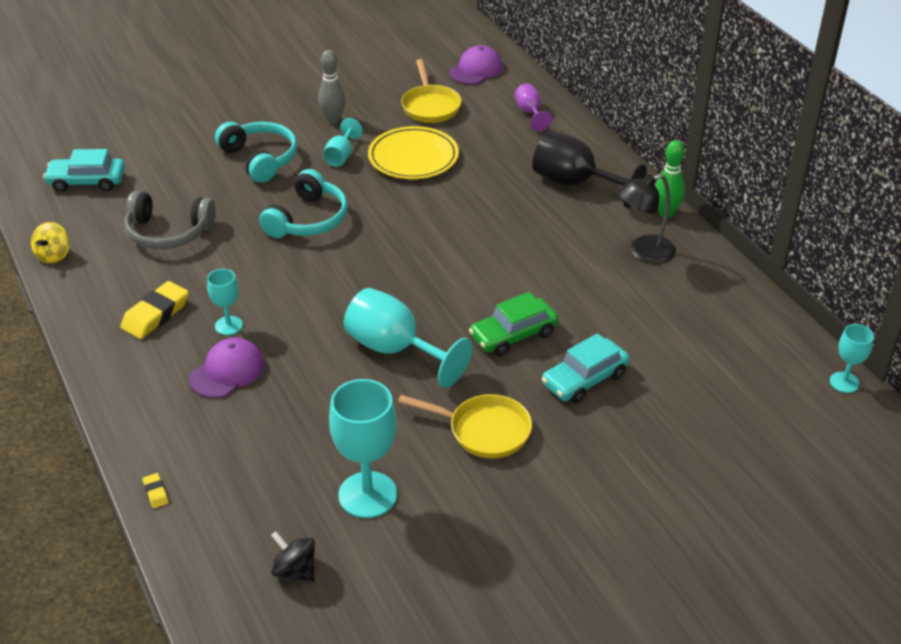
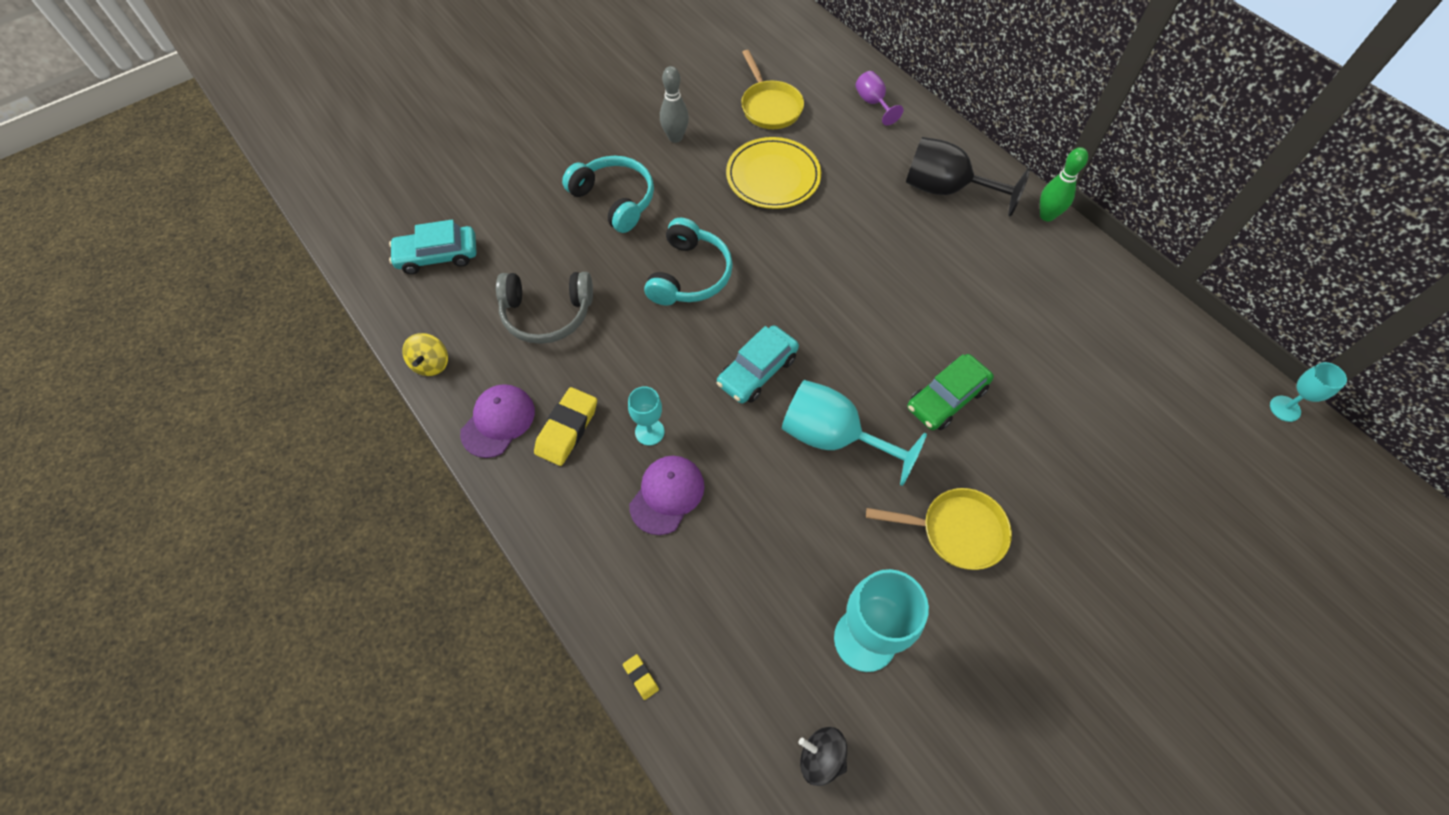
camera: 10 degrees left, 20 degrees up
(341, 156) = (698, 184): turquoise goblet -> none
(476, 70) = (801, 53): purple cap -> purple cap (498, 421)
(584, 379) = (1035, 446): turquoise car -> turquoise car (757, 371)
(643, 252) = (1041, 270): black lamp -> none

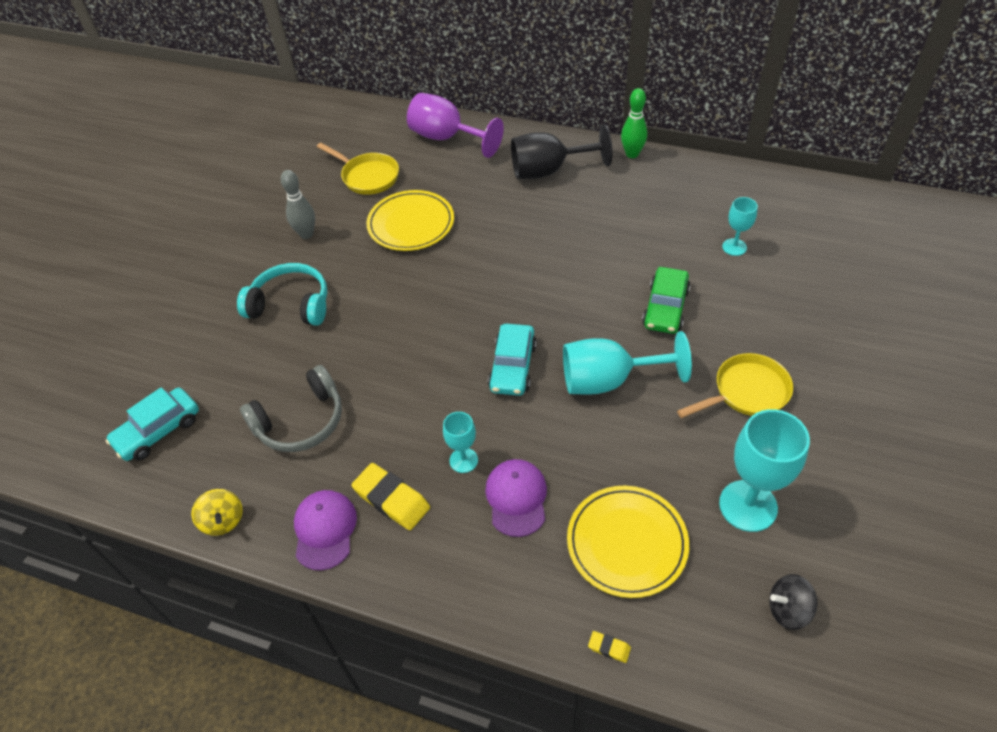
camera: 30 degrees left, 10 degrees down
(567, 429) = (391, 499): yellow eraser -> yellow eraser turned 45 degrees counterclockwise
(689, 275) = (401, 327): turquoise headphones -> none
(728, 598) = (627, 543): none -> yellow plate
(873, 103) = (447, 138): purple goblet -> purple goblet, size x1.86
(1285, 408) = (875, 196): turquoise goblet -> turquoise goblet (734, 247)

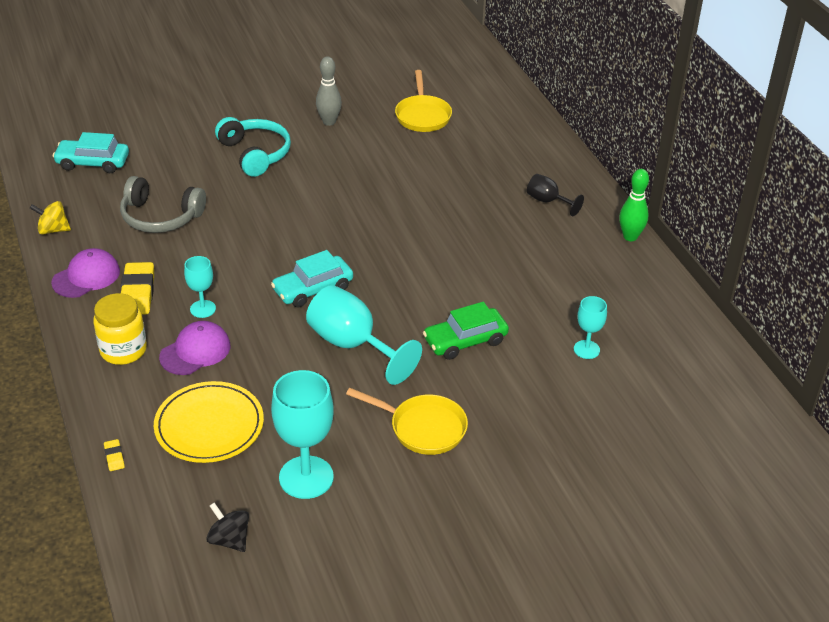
camera: 45 degrees right, 10 degrees down
(223, 520) = (53, 230): yellow spinning top -> yellow spinning top turned 75 degrees clockwise
(411, 224) = (398, 164): yellow plate -> none
(447, 138) = (516, 129): purple goblet -> none
(463, 557) = (123, 350): none -> yellow jar
(549, 171) = (548, 201): black goblet -> black goblet, size x0.54

